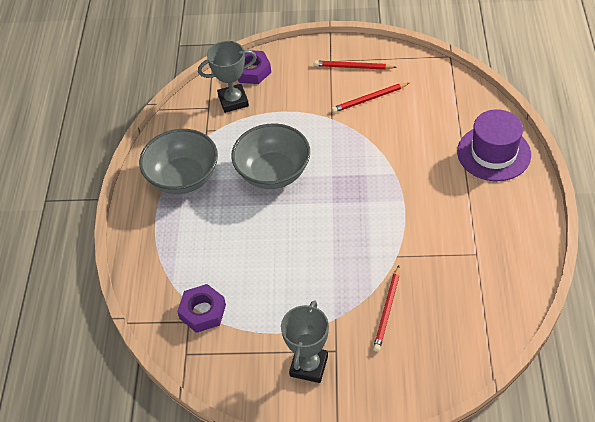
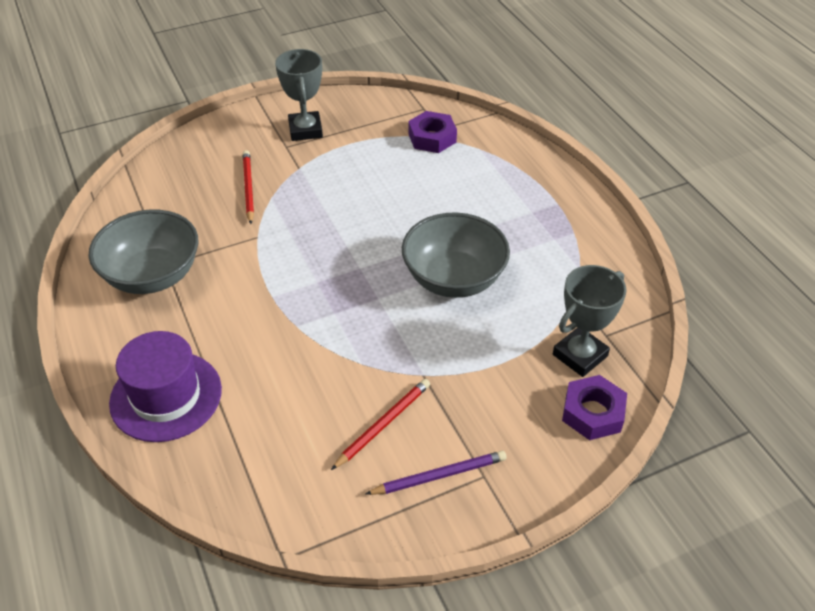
camera: 150 degrees right, 5 degrees down
(183, 178) = (557, 241): grey bowl -> grey bowl (152, 275)
(353, 67) = (439, 475): red pencil -> purple pencil

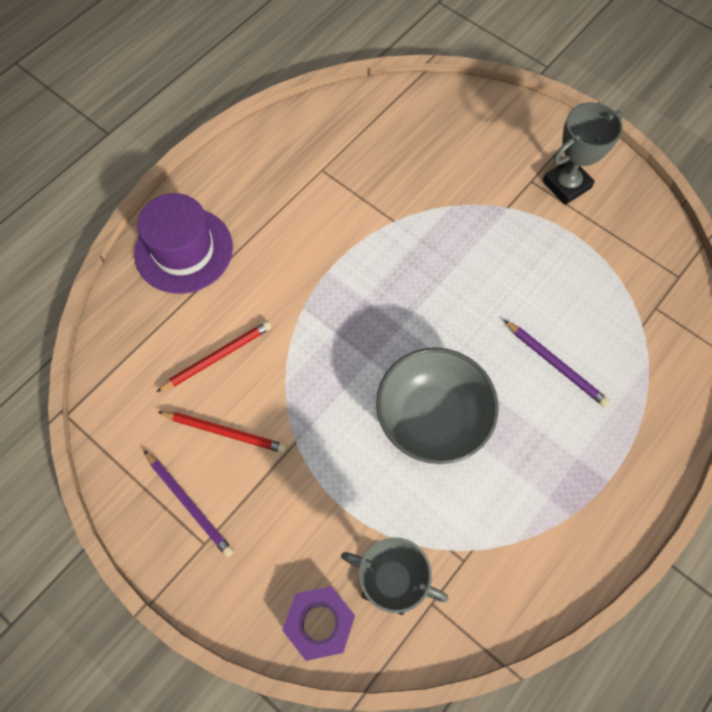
camera: 65 degrees right, 20 degrees up
(152, 275) = (304, 168): grey bowl -> none
(248, 188) = (453, 180): red pencil -> red pencil (217, 357)
(432, 138) = (634, 306): purple nut -> none
(452, 194) = (556, 364): none -> purple pencil

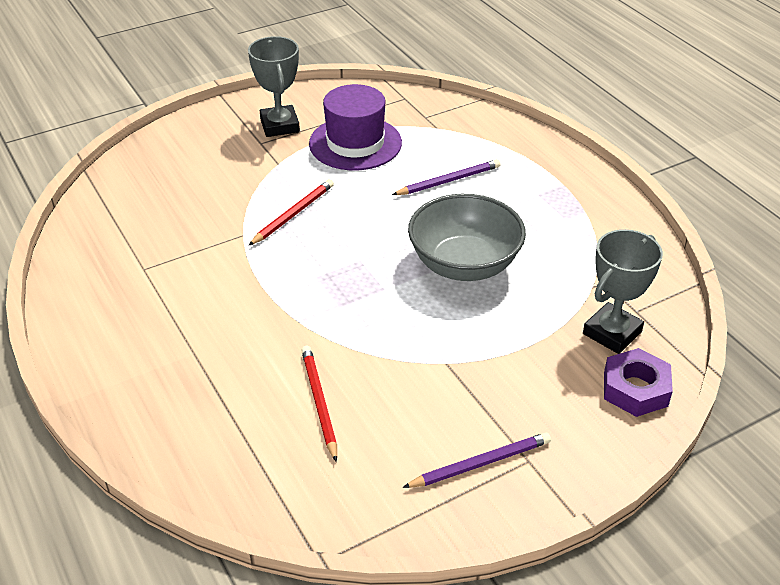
camera: 70 degrees left, 25 degrees down
(184, 250) = (164, 403): purple hat -> purple hat (355, 143)
(225, 432) = (410, 415): red pencil -> red pencil (293, 214)

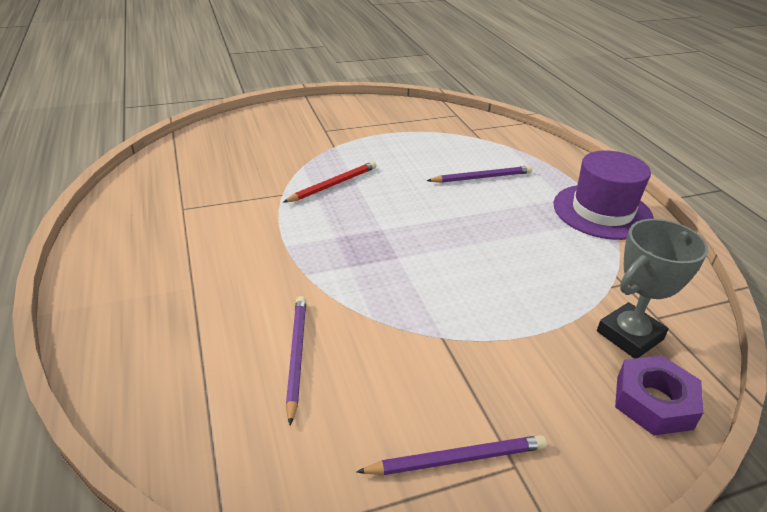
camera: 10 degrees right, 5 degrees down
(279, 125) = (345, 121): grey trophy -> none
(319, 402) = (296, 356): red pencil -> purple pencil
(355, 143) = (405, 140): purple hat -> purple hat (602, 211)
(464, 264) = (481, 247): grey bowl -> none

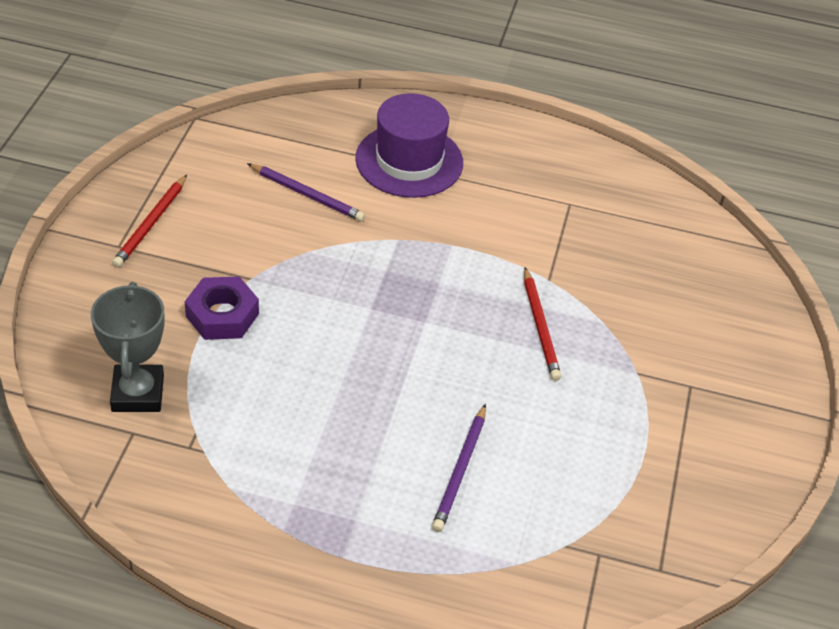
camera: 120 degrees right, 10 degrees up
(456, 459) = (151, 224): purple pencil -> red pencil
(602, 211) = (301, 535): purple hat -> purple hat (409, 161)
(653, 402) = (78, 351): purple nut -> purple nut (222, 315)

